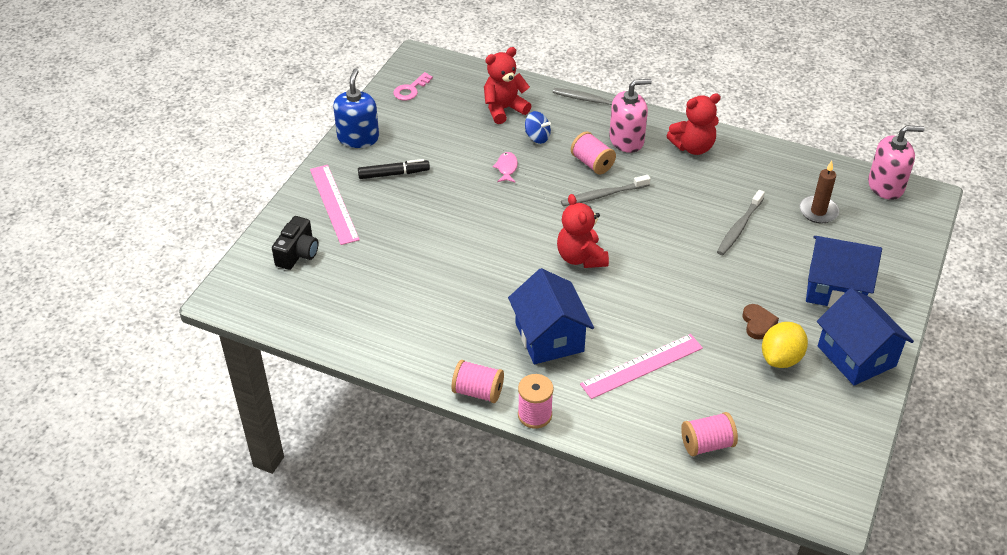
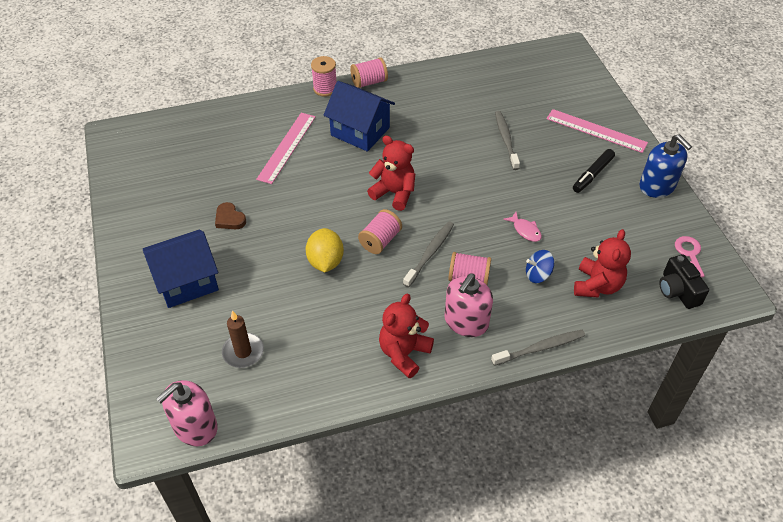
camera: 140 degrees right, 5 degrees up
(298, 253) = (568, 90): black camera -> black camera (678, 290)
(707, 444) = (211, 127): pink spool -> pink spool (380, 240)
(739, 227) = (299, 291): grey toothbrush -> grey toothbrush (506, 140)
(781, 358) = (197, 203): yellow lemon -> yellow lemon (325, 261)
(856, 356) = (143, 235): blue house -> none

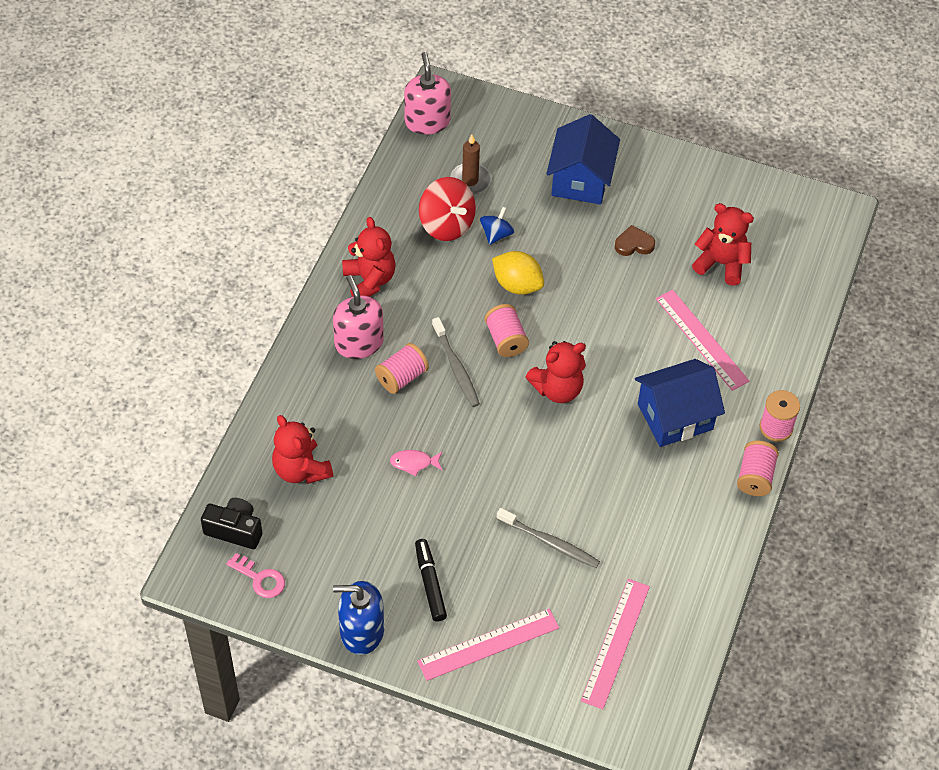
camera: 125 degrees right, 5 degrees up
(210, 167) = (721, 263): none -> red teddy bear
(303, 339) = (446, 224): none -> red spinning top
(534, 86) = (615, 643): none -> pink ruler
(538, 274) = (355, 433): blue spinning top -> blue spinning top (496, 234)
(540, 348) = (284, 376): grey toothbrush -> none

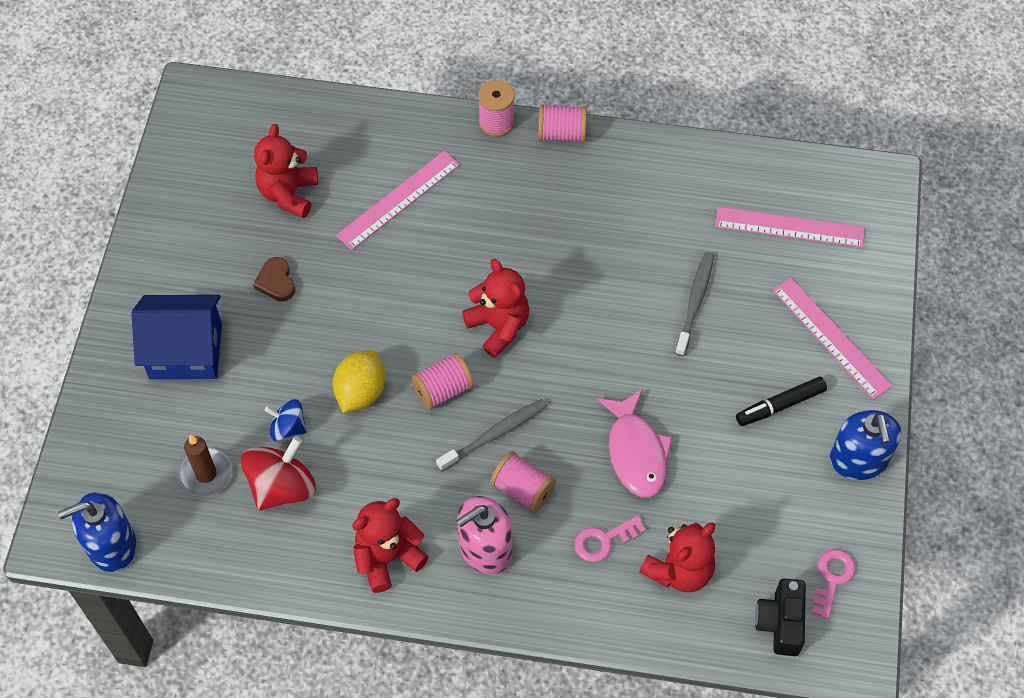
camera: 100 degrees left, 5 degrees up
(342, 423) = (604, 540): none -> pink key
(414, 463) = (636, 452): pink fish -> pink fish, size x1.93
(427, 121) = (111, 545): pink soap dispenser -> blue soap dispenser
(675, 416) = (506, 211): blue house -> none

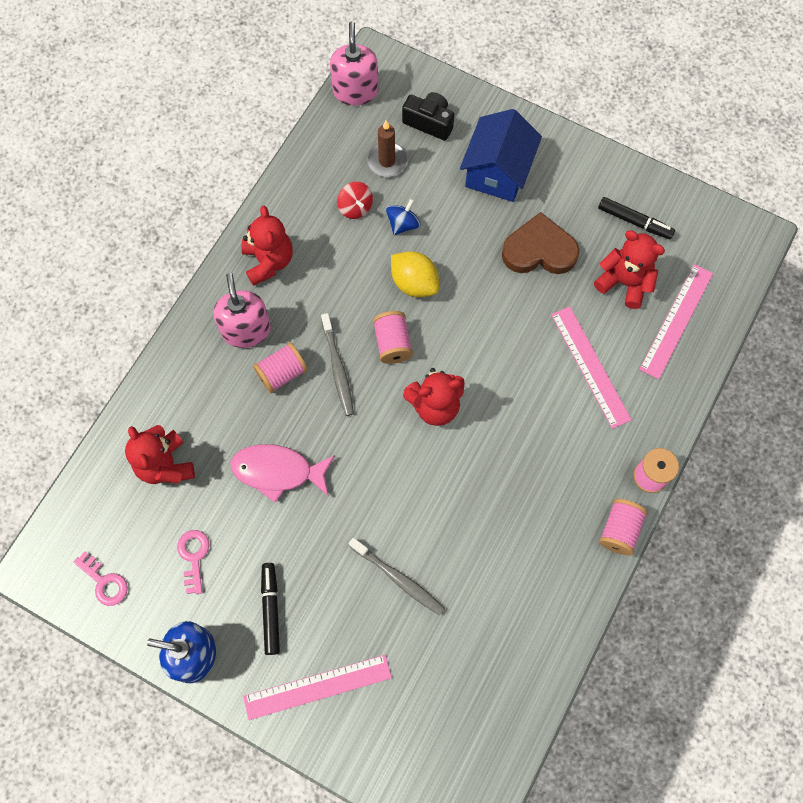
camera: 110 degrees right, 10 degrees up
(111, 545) = (355, 91): blue soap dispenser -> pink soap dispenser
(210, 202) = (634, 221): none -> black marker
(276, 282) = (539, 250): brown heart -> brown heart, size x1.85
(282, 487) = (355, 207): red spinning top -> red spinning top, size x0.59
(604, 540) = (214, 417): pink key -> pink key (194, 556)
(780, 623) = (89, 524): black camera -> black camera (429, 122)
(789, 227) = (445, 702): pink ruler -> pink ruler (676, 320)

